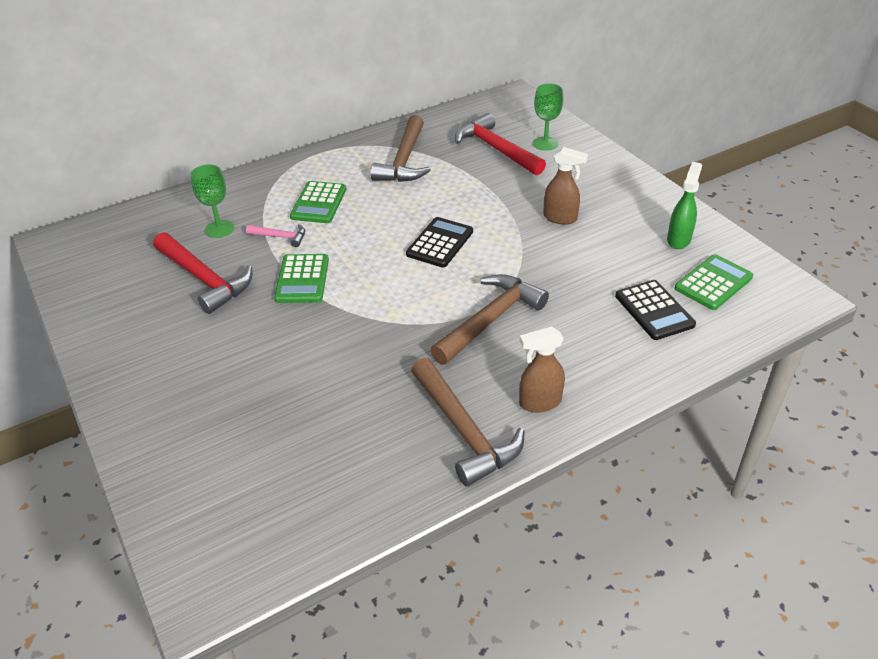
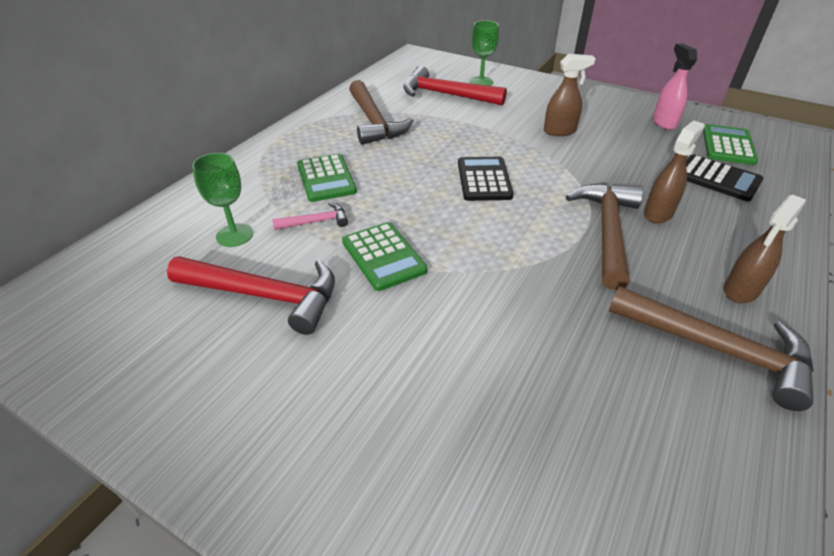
camera: 30 degrees left, 0 degrees up
(553, 321) = (658, 213): none -> brown spray bottle
(678, 239) = (664, 122): green spray bottle -> pink spray bottle

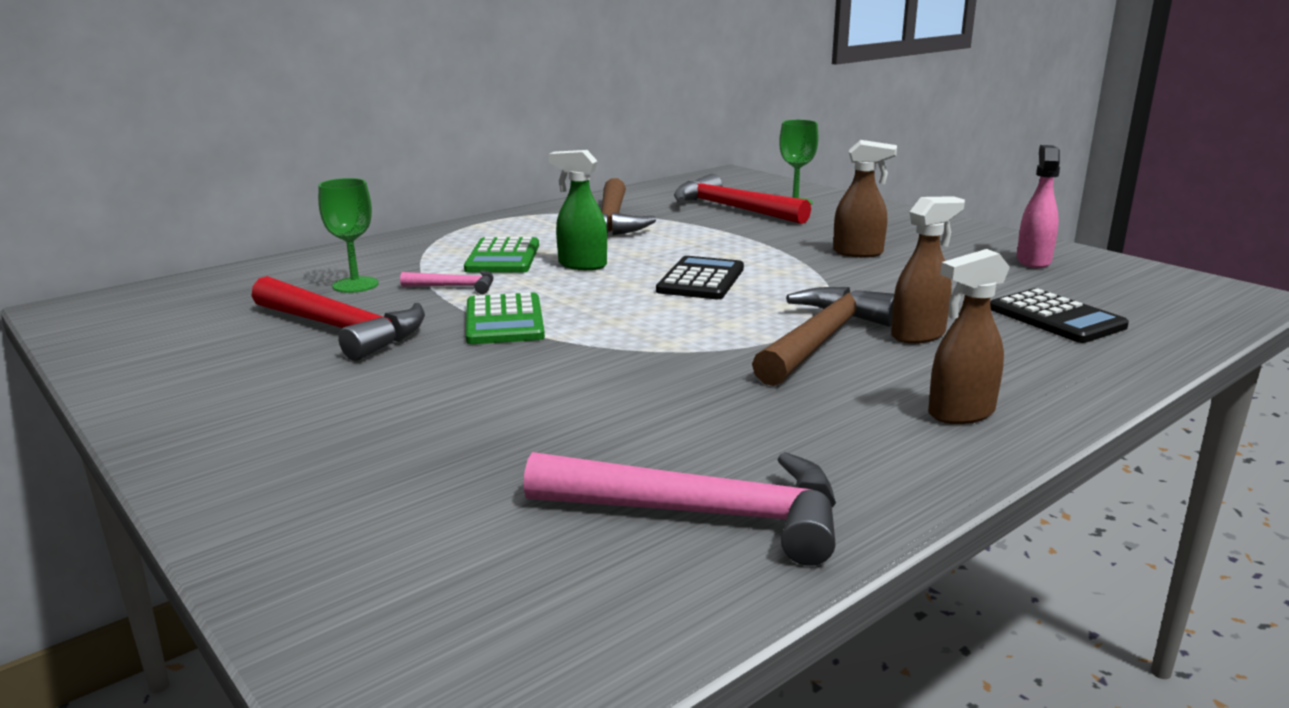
camera: 20 degrees right, 20 degrees down
(390, 177) = (581, 265): none -> green spray bottle
(680, 448) = (703, 514): none -> pink hammer
(717, 349) = (858, 453): brown hammer -> none
(728, 145) = (1114, 291): green calculator -> none

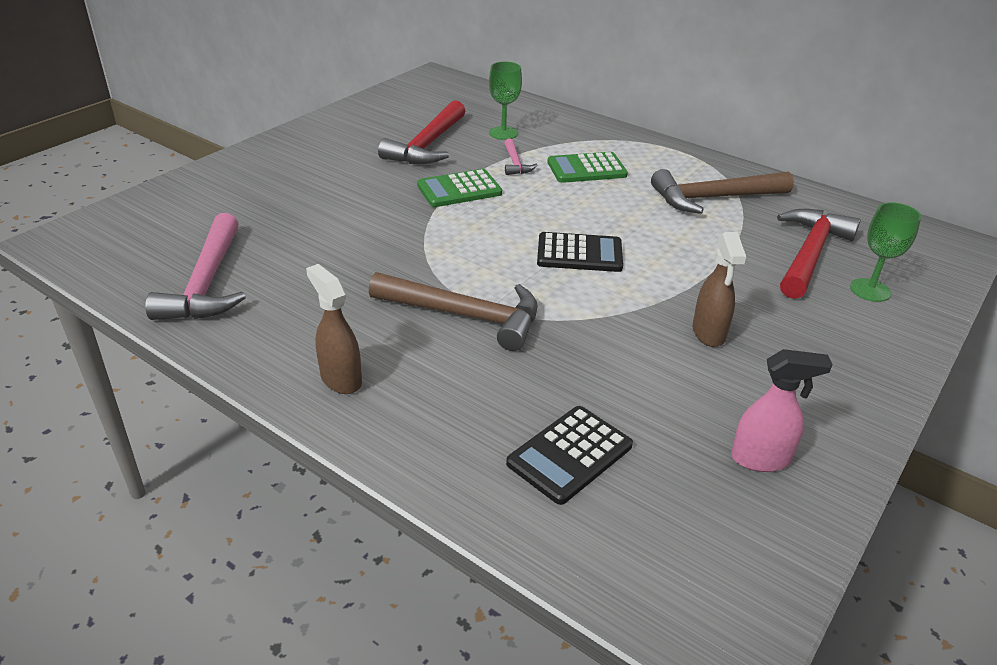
camera: 75 degrees right, 15 degrees up
(581, 265) = (587, 200): green spray bottle -> none
(918, 335) = (492, 365): brown spray bottle -> none

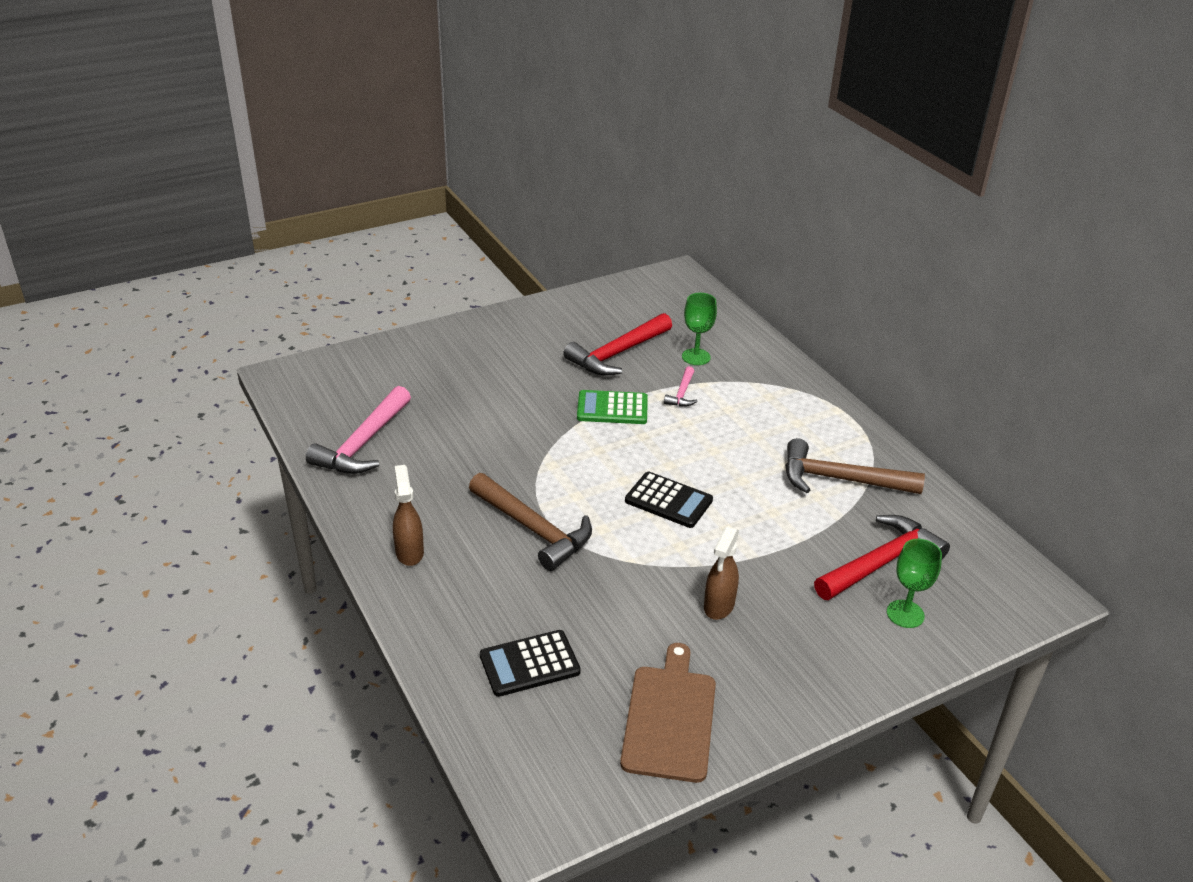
camera: 25 degrees right, 0 degrees up
(586, 169) = (744, 416): green calculator -> none
(761, 459) = (670, 718): pink spray bottle -> brown cutting board

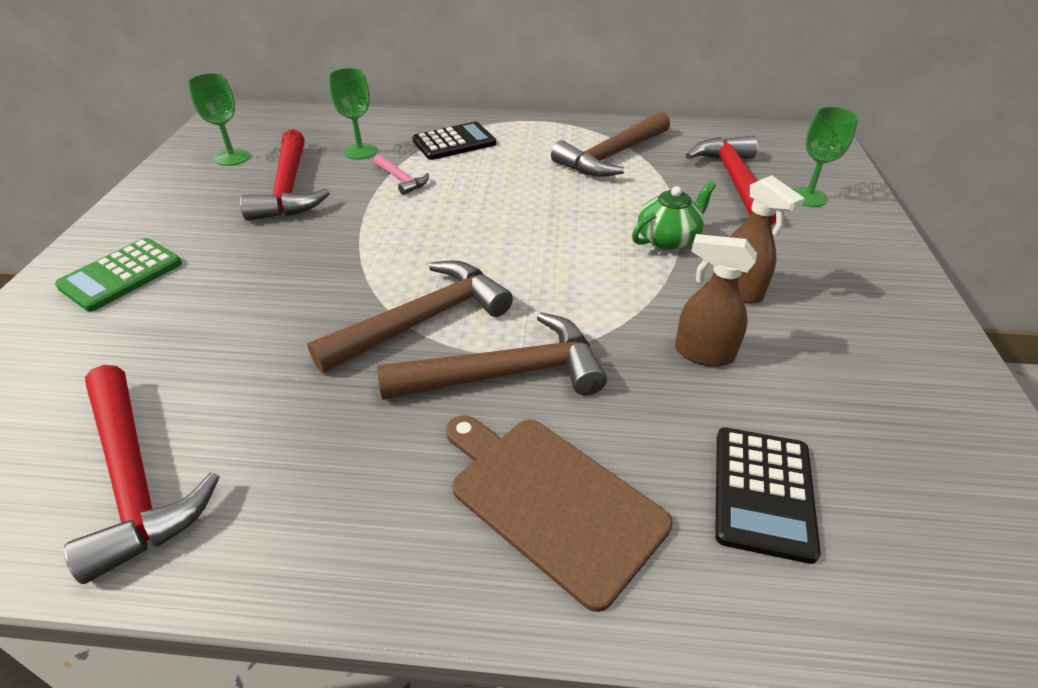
camera: 55 degrees left, 5 degrees up
(363, 443) = (135, 479): pink hammer -> red hammer
(409, 552) = (437, 532): brown spray bottle -> brown spray bottle (703, 353)
(547, 476) = (423, 320): none -> brown hammer
(612, 408) = (368, 227): green calculator -> green calculator (121, 275)
(625, 311) = (232, 158): none -> green goblet
(668, 501) = (552, 253): black calculator -> black calculator (454, 142)
(670, 718) = (909, 401): brown cutting board -> brown cutting board (551, 500)
(748, 551) = (668, 239): none -> green teapot

